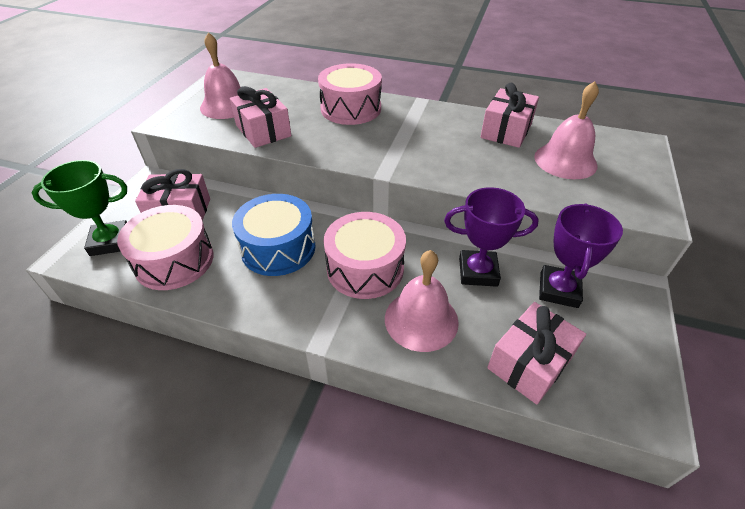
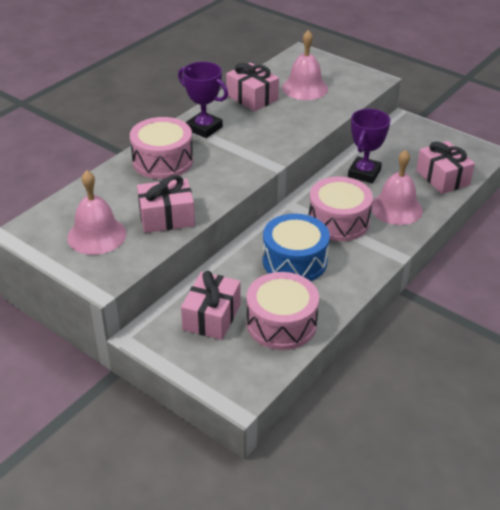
camera: 70 degrees left, 5 degrees down
(110, 242) = (233, 366): green trophy -> none
(558, 290) = (393, 148): purple trophy -> purple trophy (204, 128)

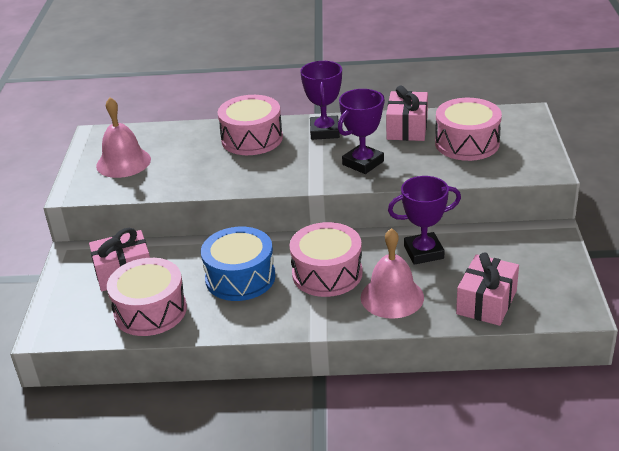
camera: 55 degrees right, 5 degrees down
(166, 217) = (179, 178): pink gift -> none
(270, 133) = (363, 163): none -> purple trophy
(305, 88) = (467, 143): pink bell -> pink drum

